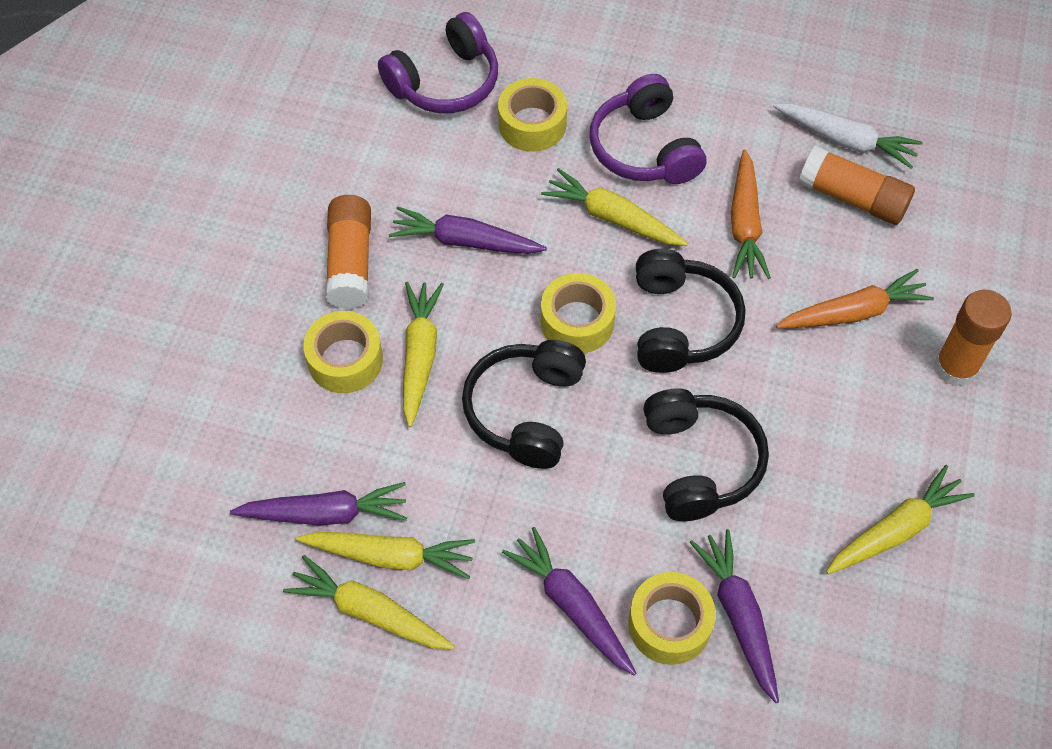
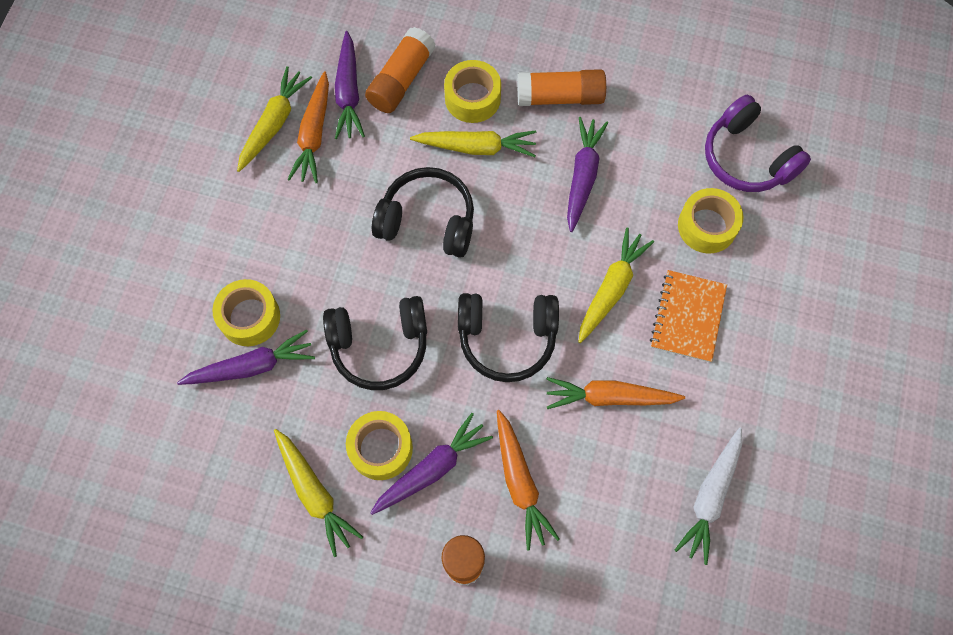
camera: 90 degrees right, 10 degrees up
(391, 556) = (314, 134): yellow carrot -> orange carrot
(571, 605) = (269, 251): purple carrot -> purple carrot (432, 468)
(577, 321) = (508, 259): yellow tape -> yellow tape (381, 448)
(644, 148) = (687, 317): purple headphones -> orange notebook
(852, 198) = (644, 496): orange glue stick -> orange glue stick (401, 80)

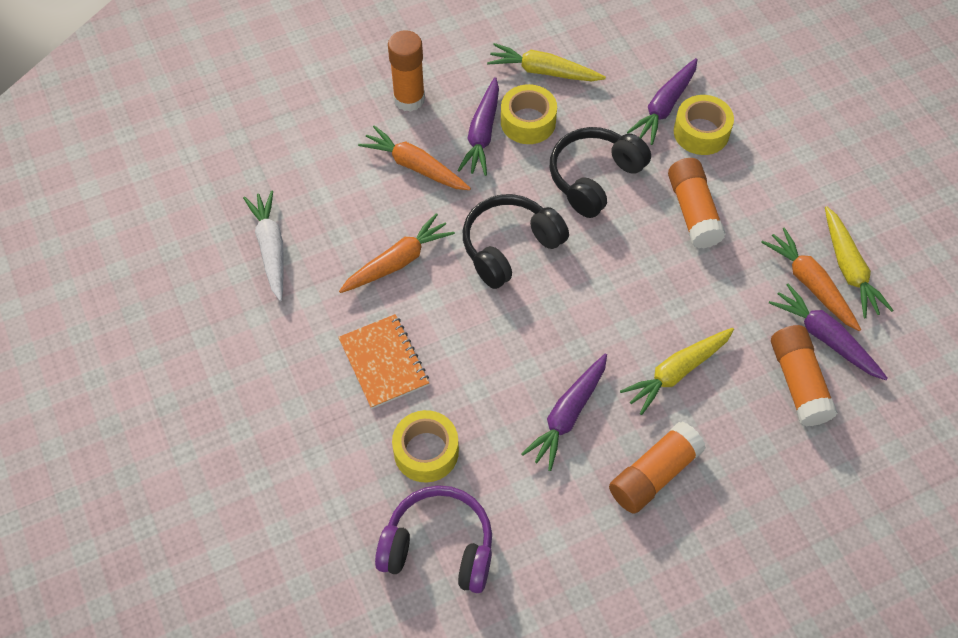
camera: 140 degrees right, 10 degrees down
(334, 254) = (693, 211): none -> orange glue stick
(427, 221) = (652, 285): black headphones -> none
(472, 98) = (724, 413): yellow tape -> none
(582, 176) = (567, 415): purple carrot -> purple carrot turned 60 degrees clockwise
(611, 288) = (463, 340): yellow carrot -> none

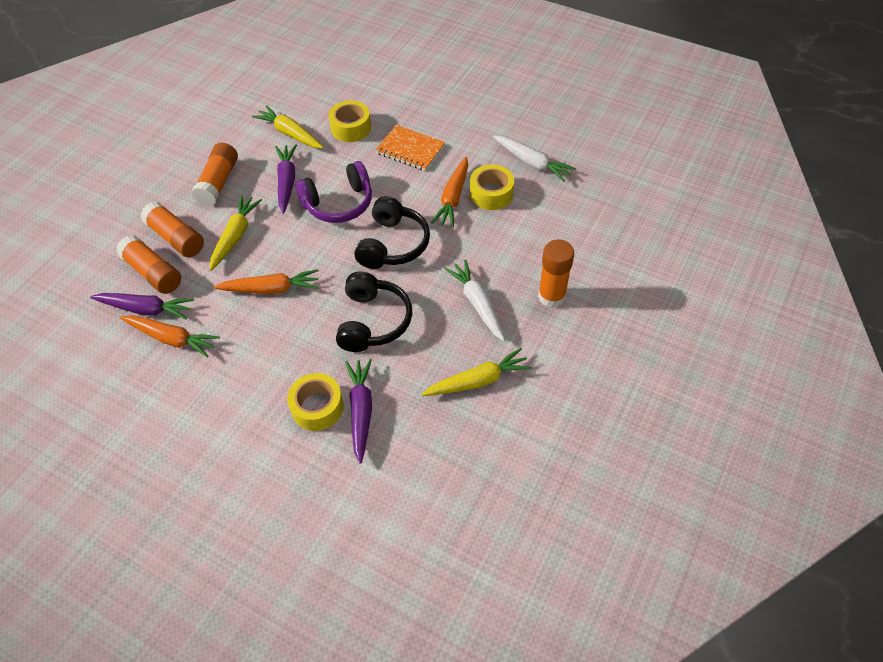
camera: 145 degrees right, 5 degrees down
(414, 166) = (500, 255): orange carrot -> orange carrot (271, 289)
(439, 547) = (311, 100): purple headphones -> purple headphones (339, 203)
(482, 134) = (477, 304): purple carrot -> white carrot
(528, 122) = (454, 332): yellow tape -> yellow tape (491, 194)
(693, 211) = (285, 340): orange glue stick -> orange glue stick (176, 238)
(849, 269) = (146, 366): yellow carrot -> yellow carrot (290, 133)

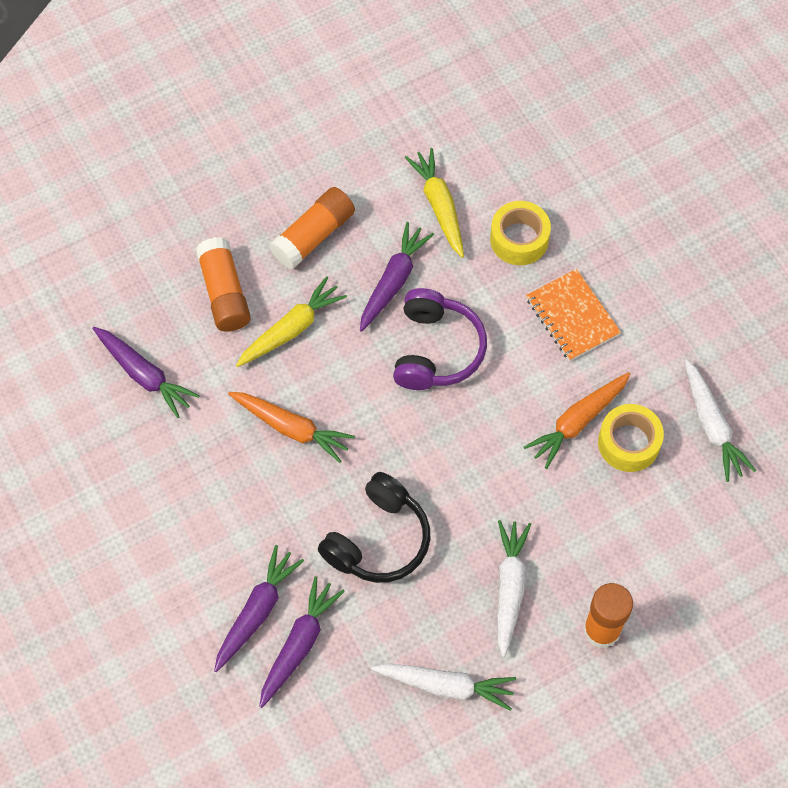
camera: 30 degrees right, 10 degrees up
(153, 273) = (175, 328): orange glue stick -> none
(172, 338) = (152, 431): orange carrot -> none
(317, 407) = (257, 611): yellow tape -> purple carrot
(339, 203) = (436, 350): purple headphones -> purple headphones turned 90 degrees counterclockwise
(393, 244) = (464, 447): black headphones -> none
(478, 380) = (446, 686): yellow carrot -> white carrot

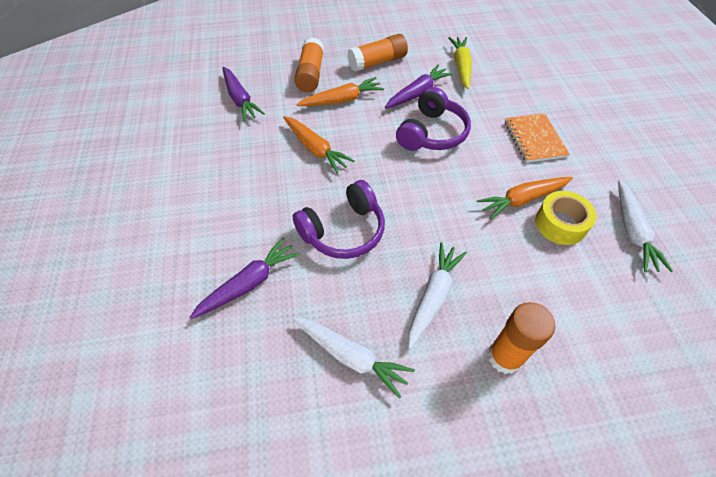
camera: 20 degrees right, 10 degrees down
(257, 611) = (231, 250): purple carrot -> none
(291, 329) = (342, 100): yellow carrot -> orange carrot
(378, 539) = (343, 231): black headphones -> purple headphones
(519, 239) = (508, 92): yellow tape -> none

